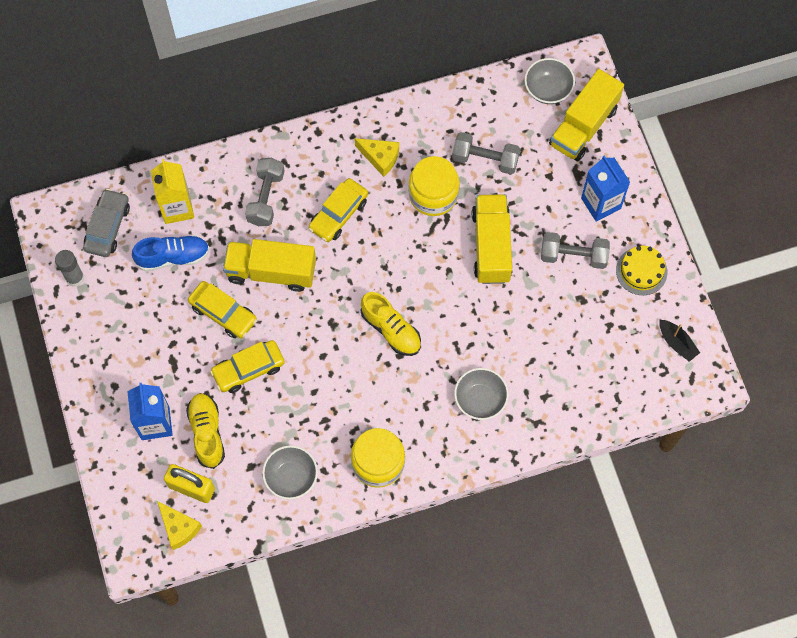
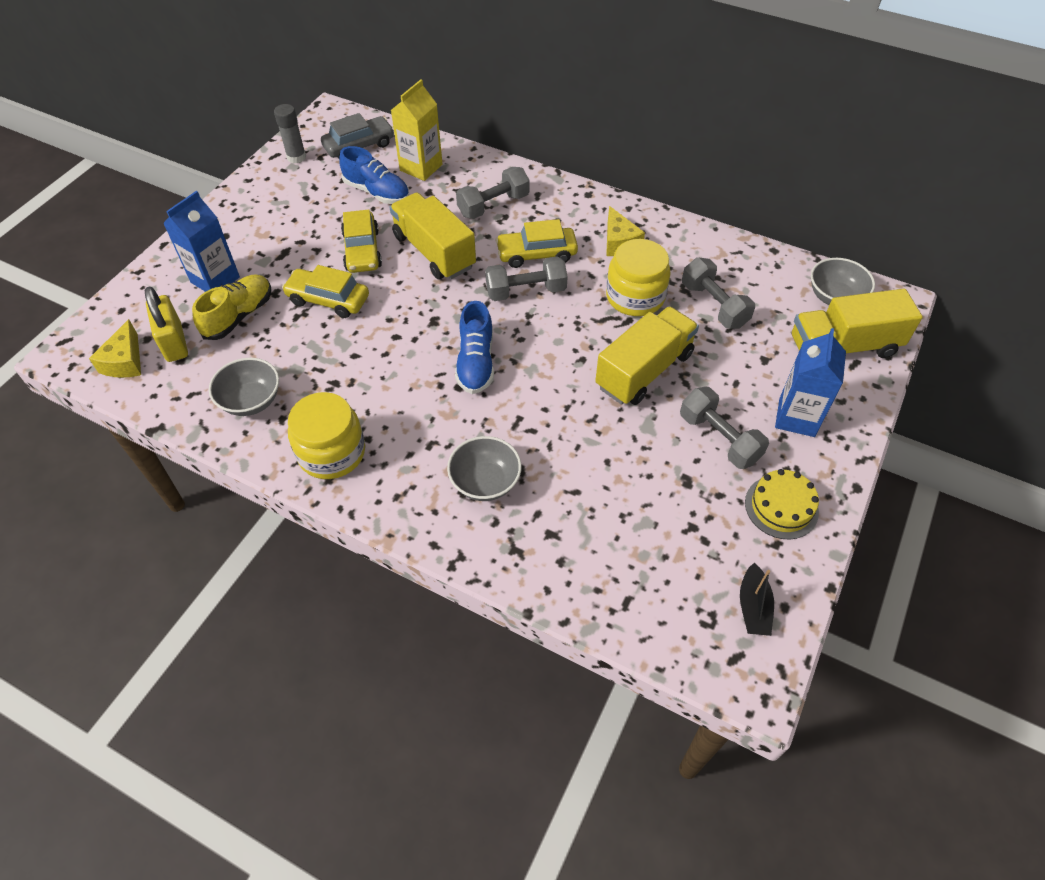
camera: 45 degrees right, 15 degrees down
(363, 250) = (526, 291): none -> grey dumbbell
(391, 329) = (476, 362): yellow shoe -> blue shoe

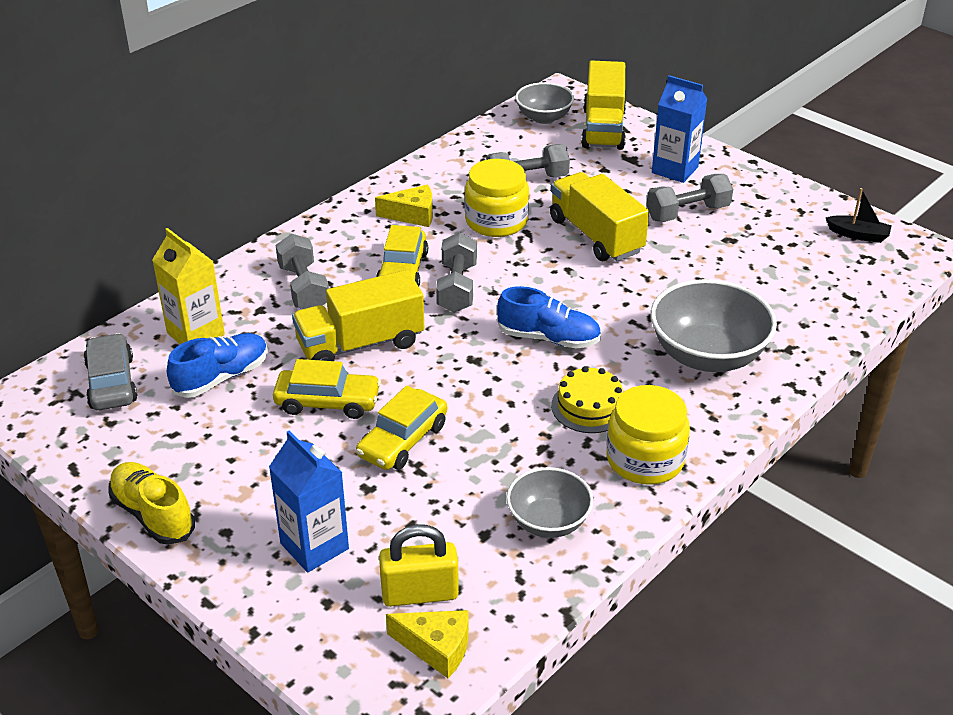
camera: 75 degrees left, 15 degrees down
(239, 316) = (396, 525): yellow shoe -> yellow shoe (153, 514)
(296, 157) = (94, 446): grey glue stick -> none
(485, 482) = (707, 355): grey bowl -> grey bowl, size x1.65
(781, 507) = (765, 199): yellow cake -> yellow cake (589, 406)

